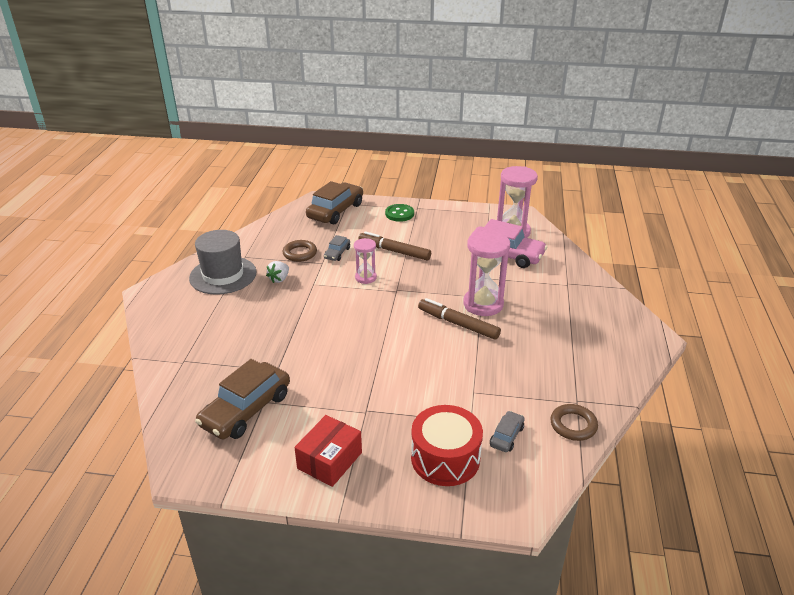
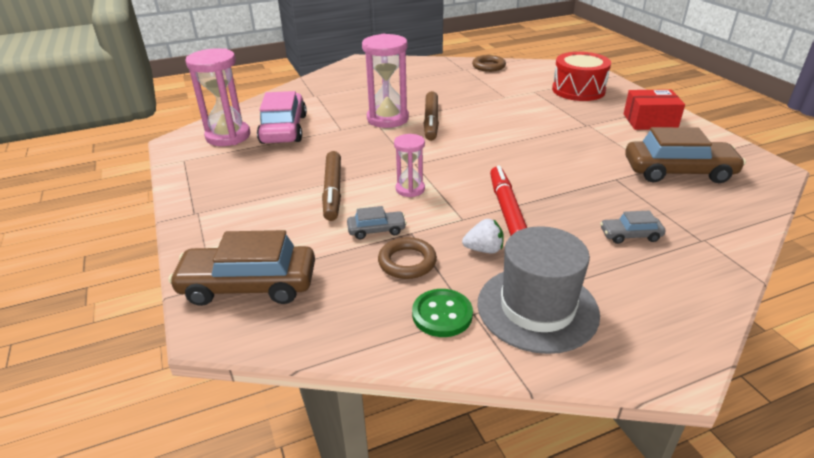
camera: 120 degrees left, 0 degrees up
(302, 303) = (507, 209): none -> red marker
(399, 214) = (224, 221): green button -> green button (442, 314)
(506, 436) = (529, 79): grey car -> grey car (630, 235)

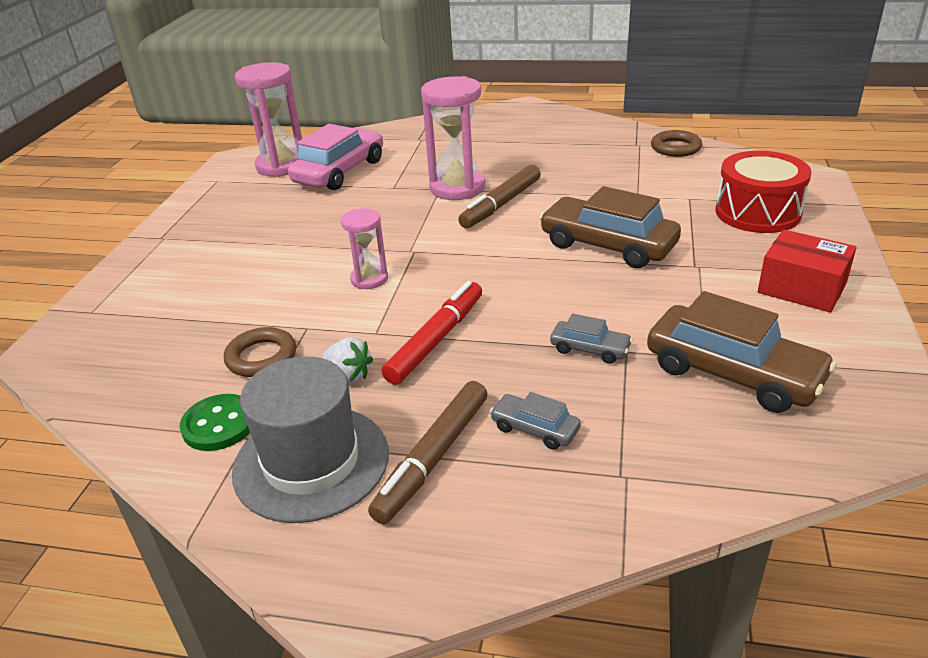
camera: 35 degrees right, 0 degrees up
(249, 285) = (114, 324): brown car -> brown car (608, 245)
(332, 191) = (295, 255): brown marker -> brown marker (432, 458)
(376, 230) = (279, 312): grey car -> grey car (590, 349)

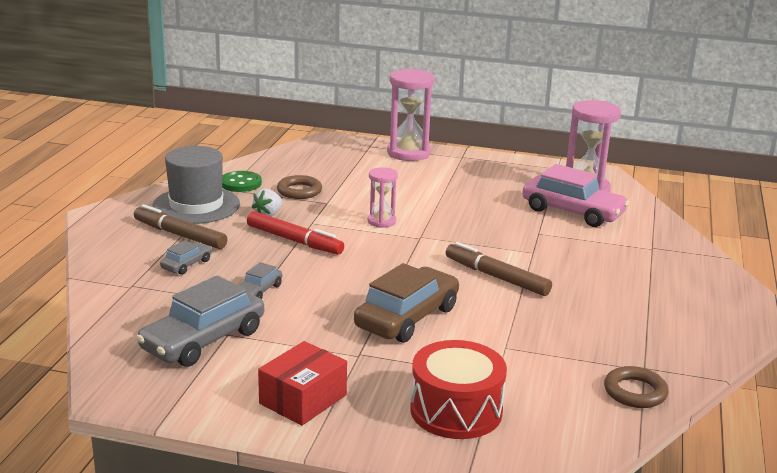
camera: 90 degrees right, 10 degrees down
(457, 188) = (533, 260): pink hourglass -> pink hourglass (408, 153)
(733, 373) = (203, 340): brown car -> grey car

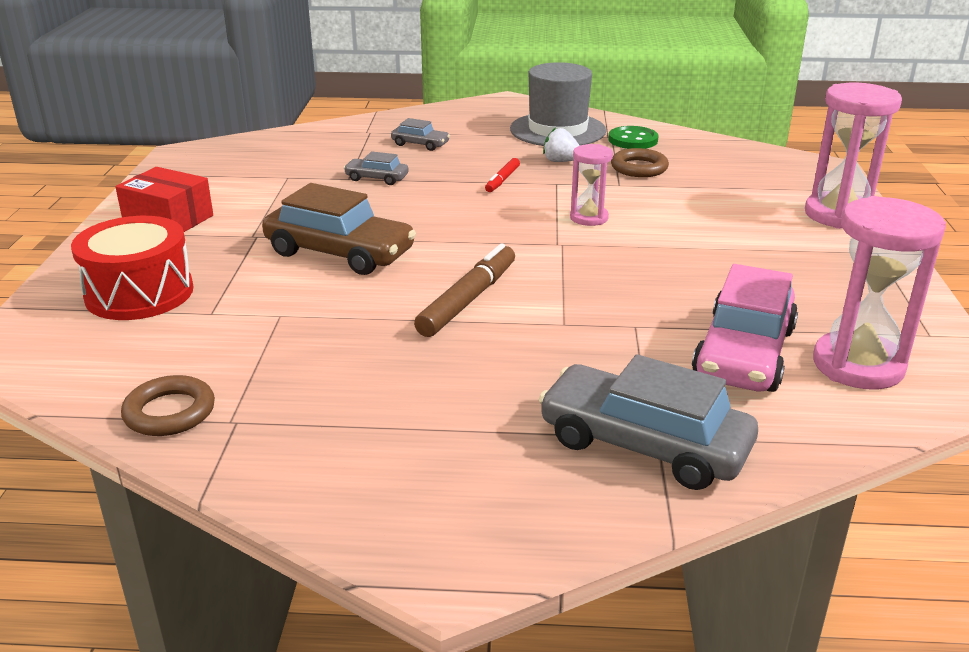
camera: 80 degrees right, 5 degrees up
(180, 235) = (483, 133): brown marker -> none
(203, 340) = (274, 169): grey car -> grey car (644, 444)
(294, 241) = (502, 180): red marker -> red marker, size x0.55

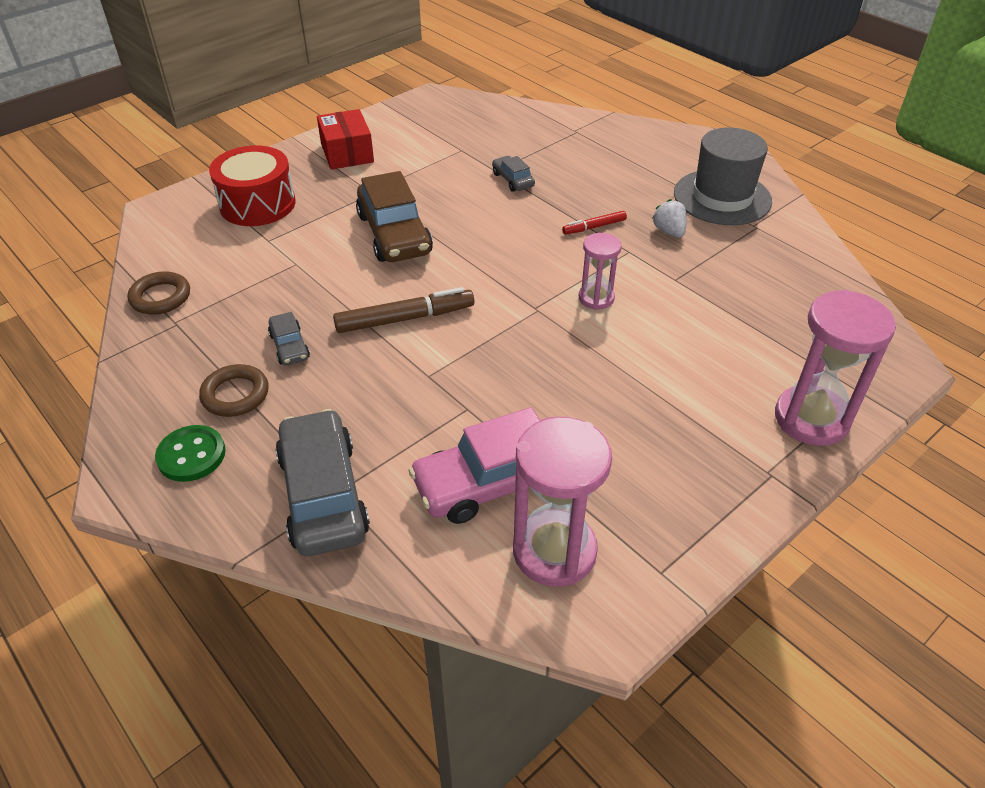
camera: 45 degrees right, 15 degrees up
(420, 144) = (592, 161): grey car -> grey car (289, 346)
(633, 140) = (769, 240): green button -> green button (191, 455)
(639, 168) = (721, 271): brown ring -> brown ring (235, 394)

